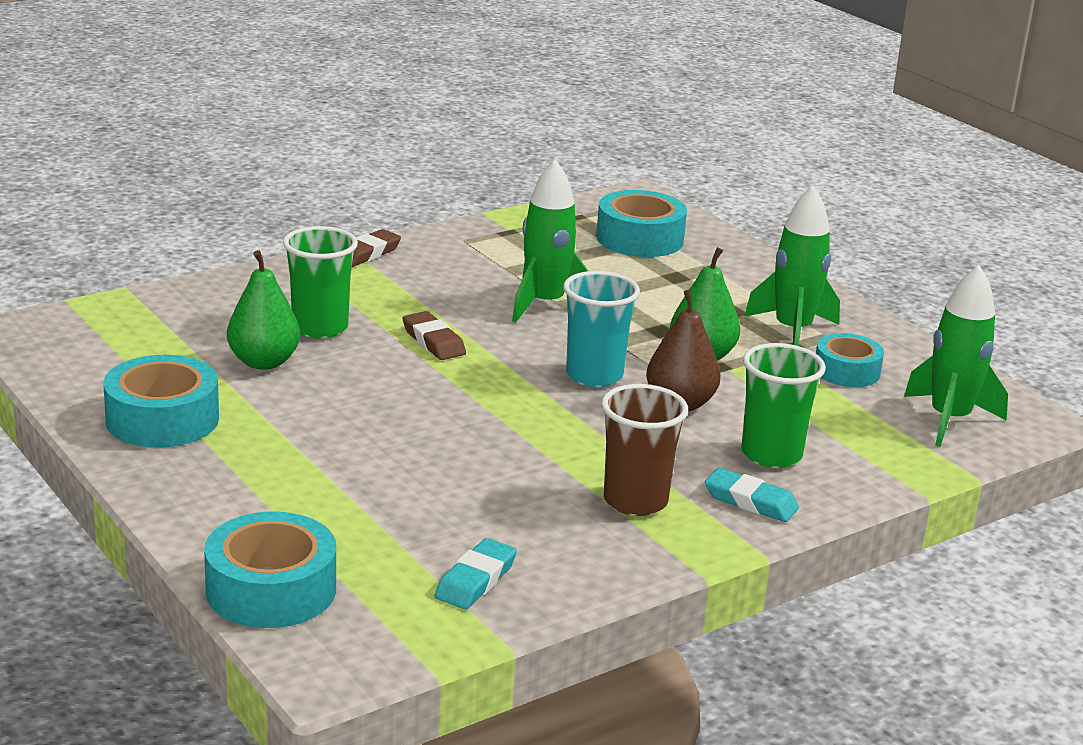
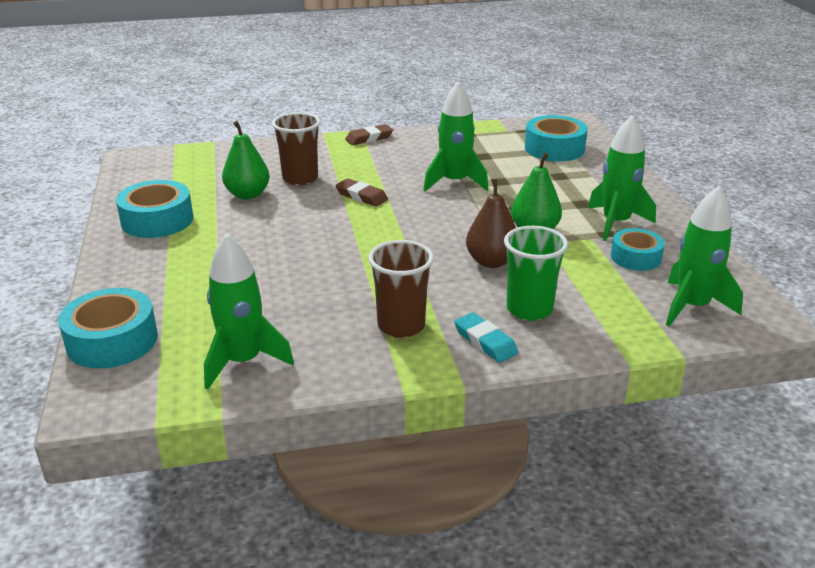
camera: 25 degrees right, 5 degrees up
(320, 328) = (300, 178): green cup -> brown cup
(433, 341) = (361, 196): brown eraser -> brown eraser turned 45 degrees counterclockwise
(475, 580) = (243, 361): turquoise eraser -> green rocket
(594, 375) = (447, 233): turquoise cup -> none

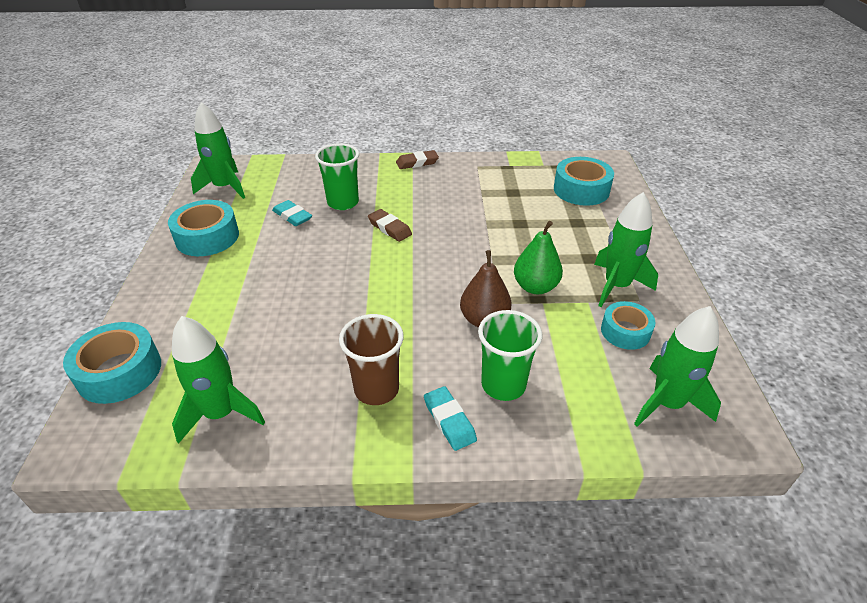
camera: 10 degrees right, 10 degrees up
(247, 194) = (292, 216): green pear -> turquoise eraser
(300, 178) = (343, 202): brown cup -> green cup
(454, 182) = (477, 220): green rocket -> green rocket (224, 187)

